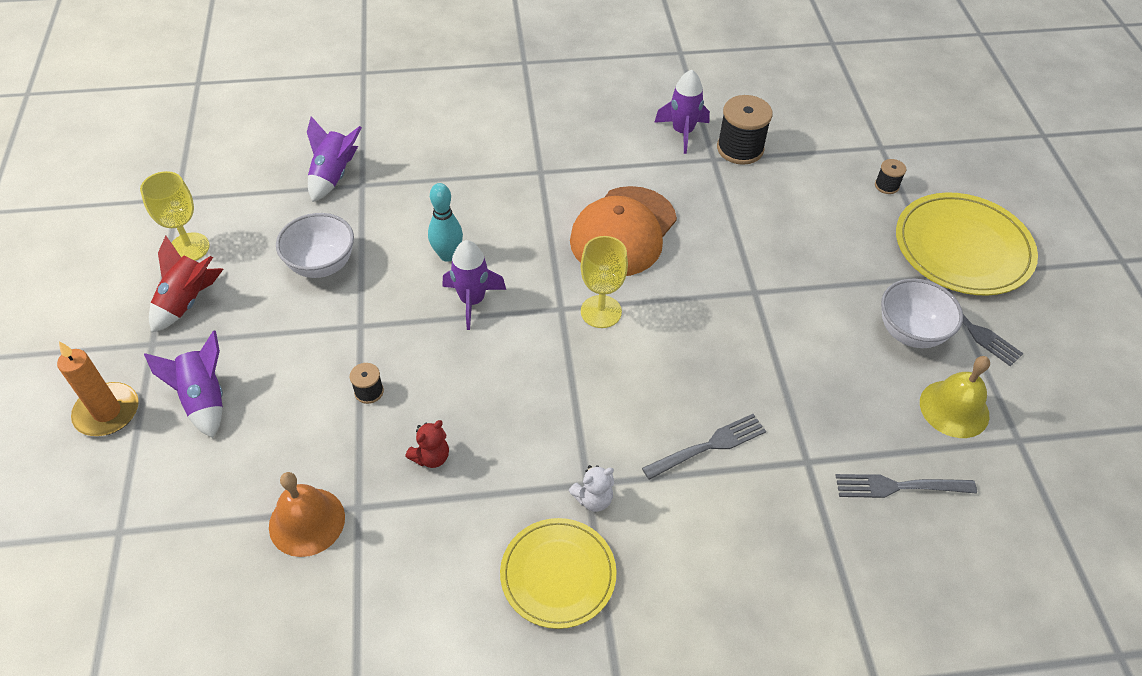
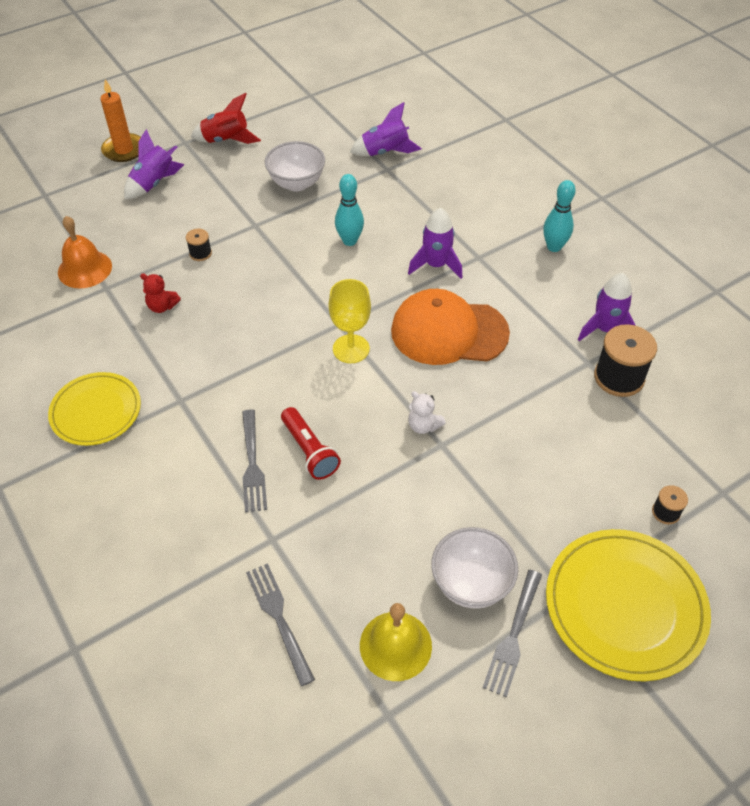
camera: 65 degrees right, 0 degrees up
(189, 248) = (271, 120): yellow goblet -> none
(472, 301) = (314, 271): purple rocket -> purple rocket (436, 265)
(564, 118) = (554, 247): none -> turquoise bowling pin
(593, 499) = (168, 408): white teddy bear -> white teddy bear (423, 426)
(708, 446) = (252, 464): grey fork -> grey fork turned 45 degrees clockwise
(714, 393) = (309, 451): none -> red flashlight

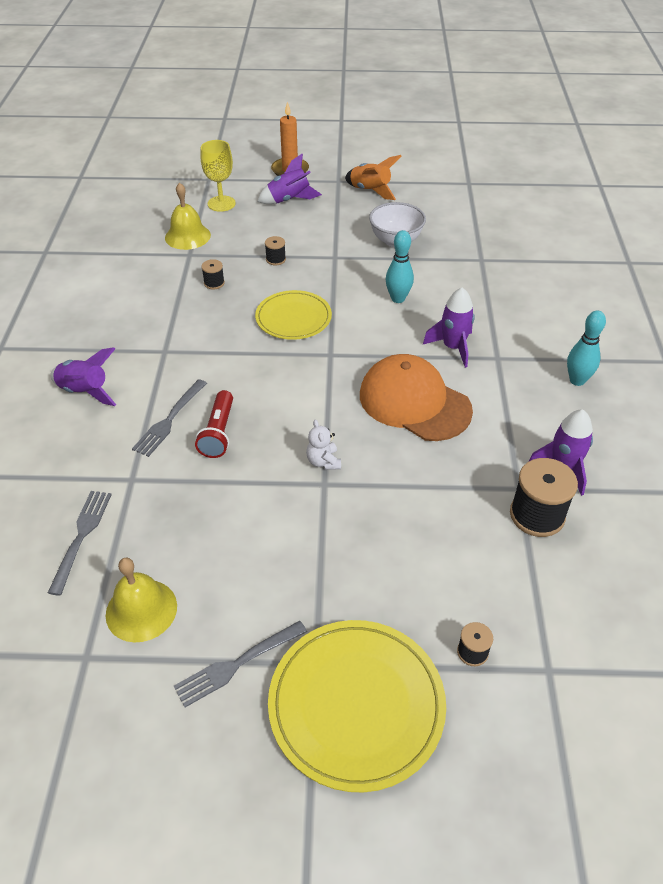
camera: 35 degrees right, 5 degrees down
(85, 269) = (187, 236): orange bell -> yellow bell
(96, 411) = (104, 330): yellow plate -> yellow plate (293, 318)
(162, 306) = (214, 283): red teddy bear -> black spool
(226, 140) = (370, 191): red rocket -> orange rocket
(351, 349) = (321, 376): yellow goblet -> yellow goblet (221, 204)
(385, 152) = (492, 246): purple rocket -> purple rocket (85, 391)
(471, 584) = (243, 602): white bowl -> none

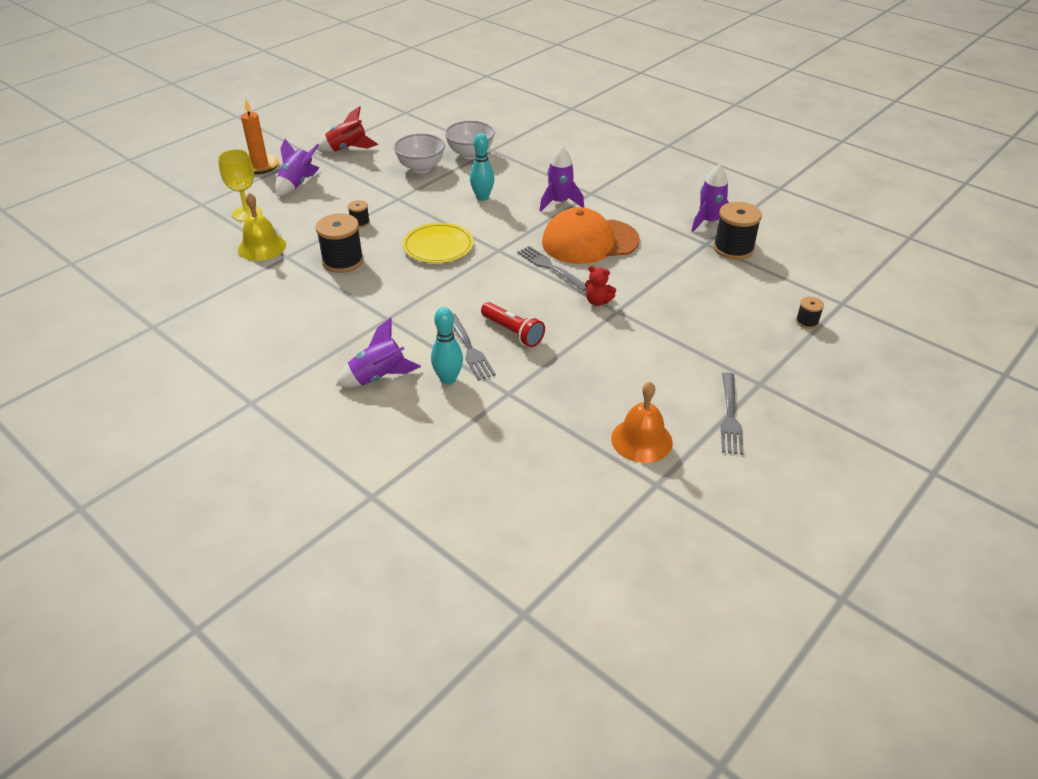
camera: 50 degrees left, 5 degrees down
(81, 537) = (539, 442): grey fork -> grey fork (550, 267)
(141, 610) = (641, 440): yellow bell -> orange bell
(214, 283) = (343, 261): black spool -> black spool, size x2.00
(323, 461) = (597, 301): white teddy bear -> red teddy bear
(356, 705) = (804, 382): yellow plate -> none
(370, 191) = (347, 148): orange rocket -> red rocket
(455, 253) = (470, 154): none -> white bowl
(577, 380) = (646, 179): turquoise bowling pin -> turquoise bowling pin (448, 379)

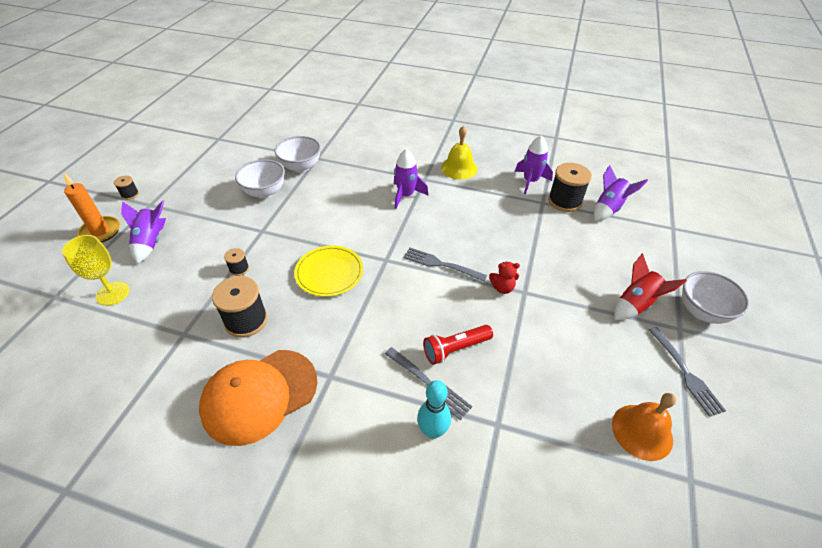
camera: 25 degrees left, 5 degrees up
(262, 247) = (149, 331): yellow bell -> yellow bell (459, 168)
(347, 148) = (183, 189): red rocket -> red rocket (636, 304)
(378, 377) = (363, 457): purple rocket -> purple rocket (608, 208)
(482, 197) = (338, 208): turquoise bowling pin -> none
(513, 332) = (455, 349): red flashlight -> red flashlight turned 135 degrees clockwise
(589, 241) = (455, 227): orange cap -> orange cap (259, 395)
(800, 378) = (702, 311): none -> white bowl
(807, 322) = (664, 254): black spool -> black spool (130, 194)

